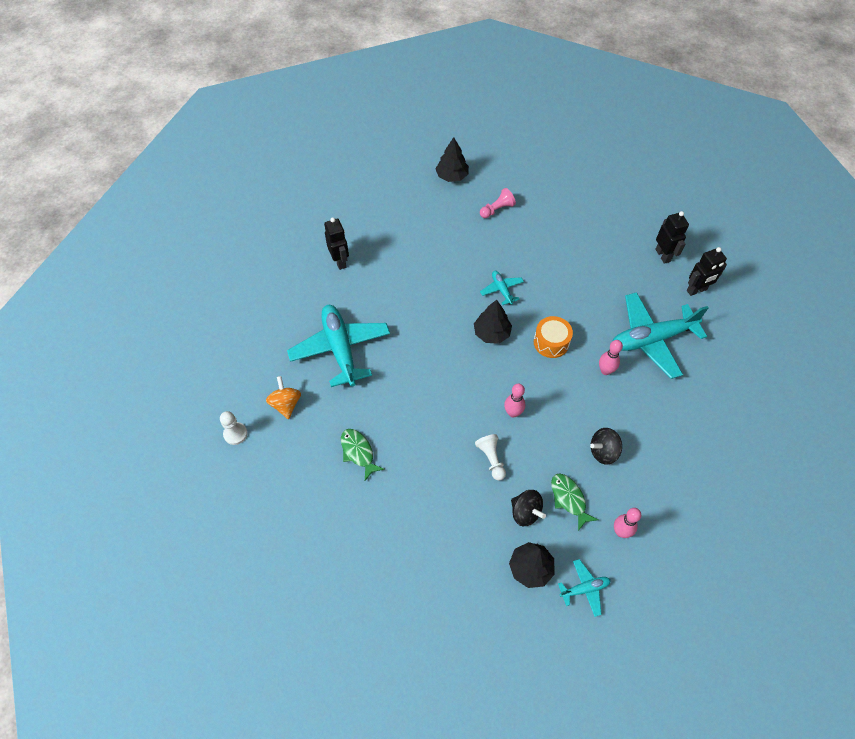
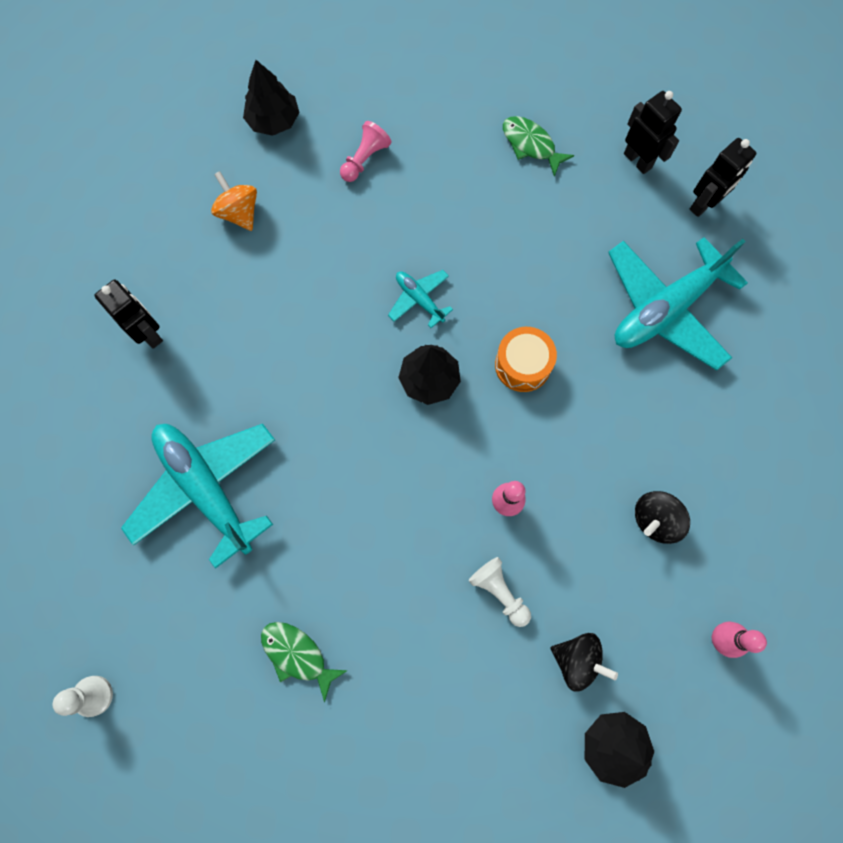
camera: 20 degrees left, 15 degrees up
(286, 404) = (155, 615): orange spinning top -> orange spinning top (239, 213)
(569, 499) = (631, 614): green fish -> green fish (530, 145)
(584, 589) = (698, 747): turquoise plane -> none
(605, 371) = (616, 385): pink bowling pin -> none

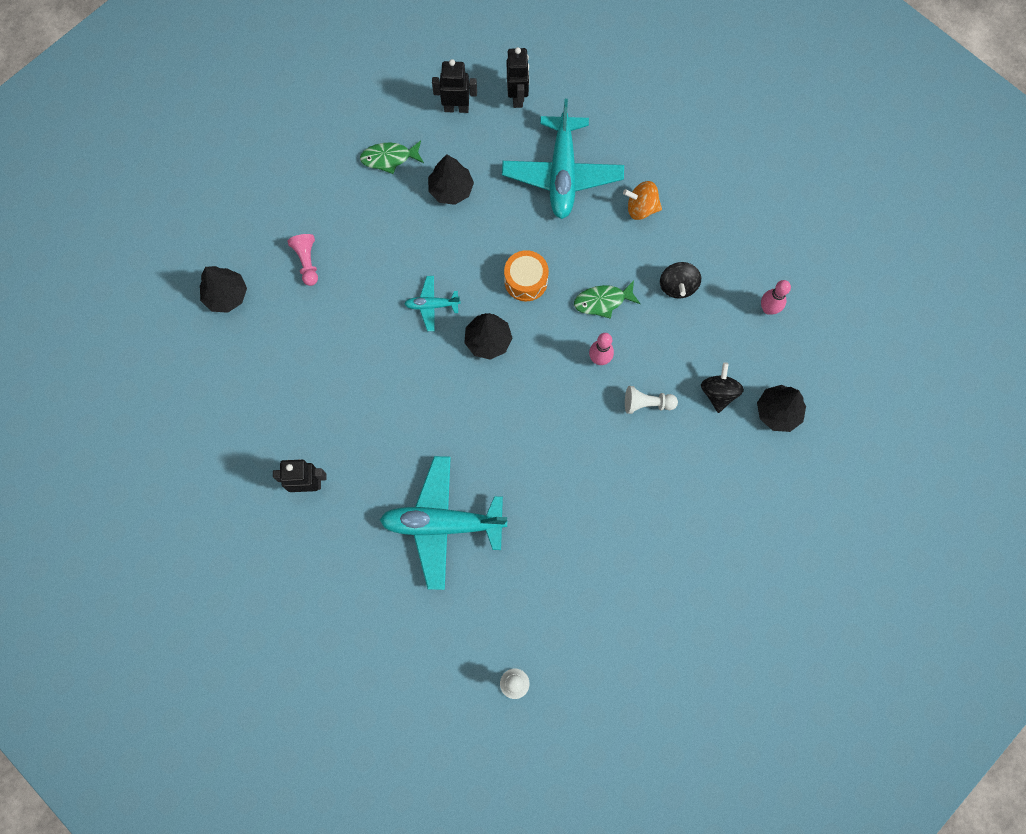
camera: 50 degrees left, 0 degrees up
(239, 213) = (273, 366): orange spinning top -> orange spinning top (641, 208)
(297, 655) = (588, 545): green fish -> green fish (602, 301)
(551, 222) = (451, 189): none -> black tree
(577, 660) = (718, 393): black spinning top -> black spinning top turned 60 degrees counterclockwise

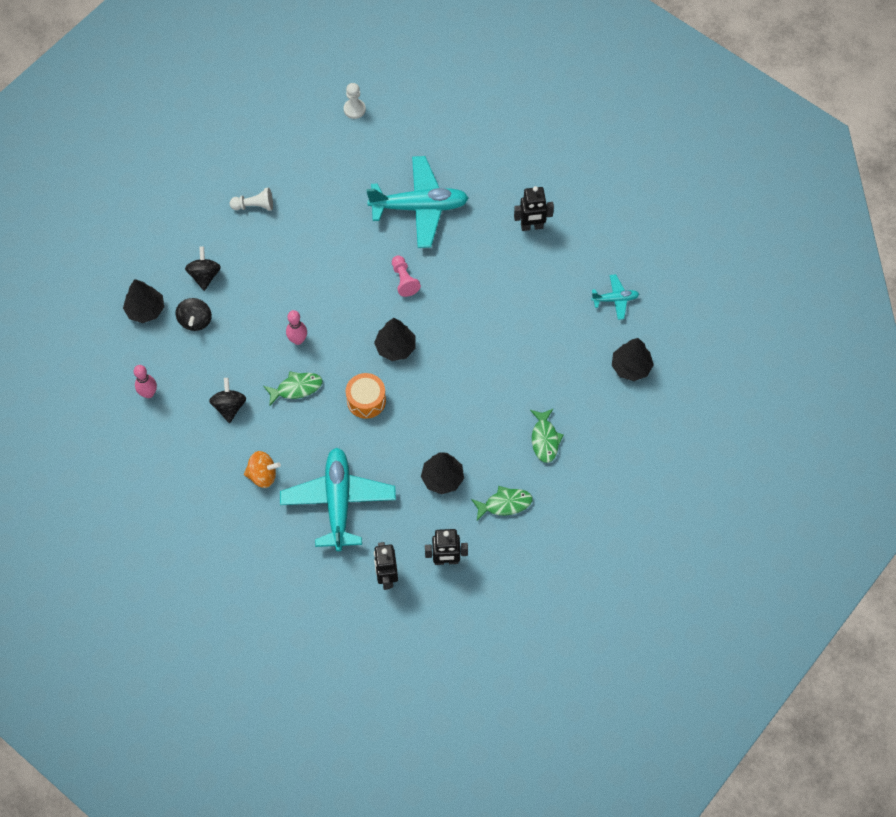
camera: 175 degrees right, 10 degrees down
(307, 262) = (565, 401): pink pawn -> pink pawn (404, 280)
(336, 222) = (545, 439): none -> green fish
(432, 305) = (448, 373): turquoise plane -> turquoise plane (615, 299)
(647, 403) = (256, 307): white pawn -> white pawn (254, 206)
(709, 451) = (204, 275): none -> black spinning top

